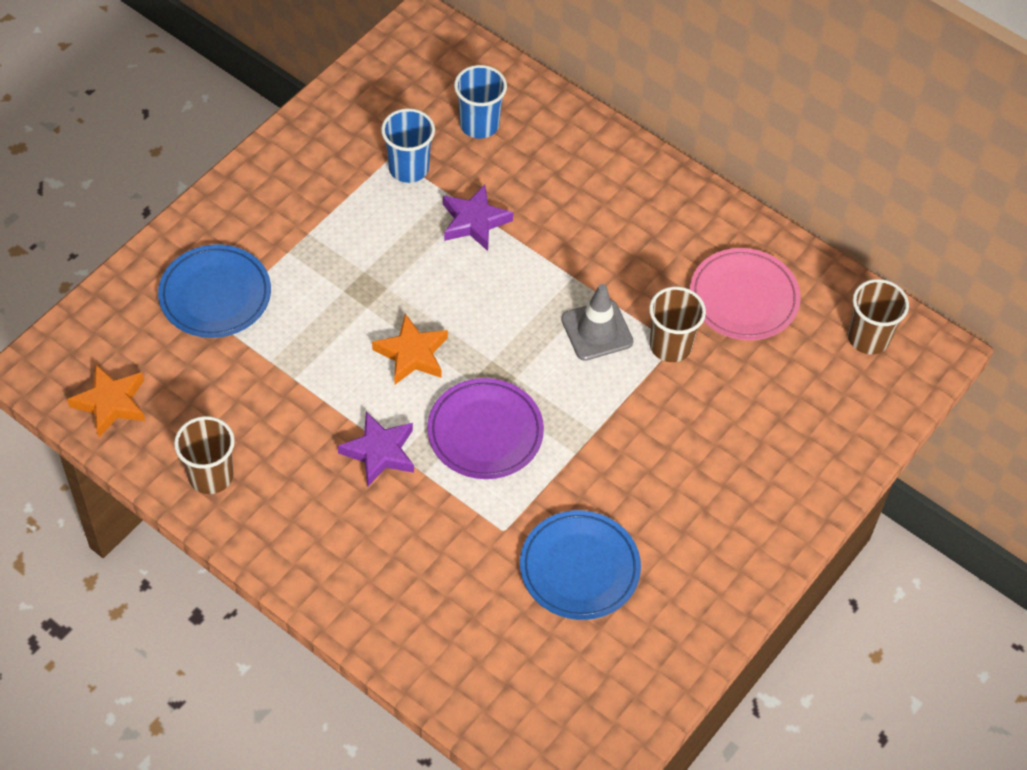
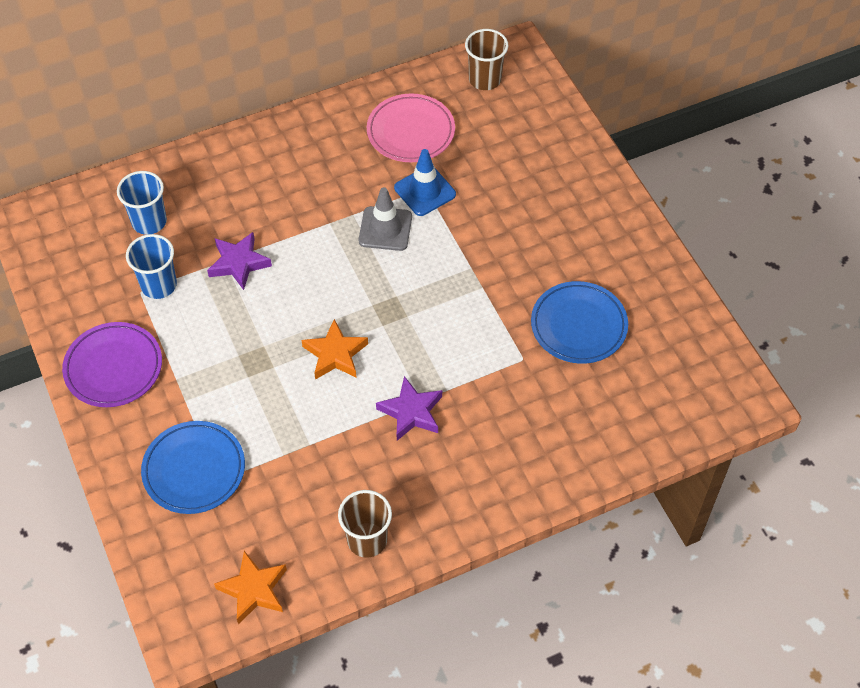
camera: 60 degrees left, 0 degrees up
(485, 432) = (433, 336): purple plate -> purple plate (113, 368)
(670, 346) = (425, 191): brown cup -> blue traffic cone

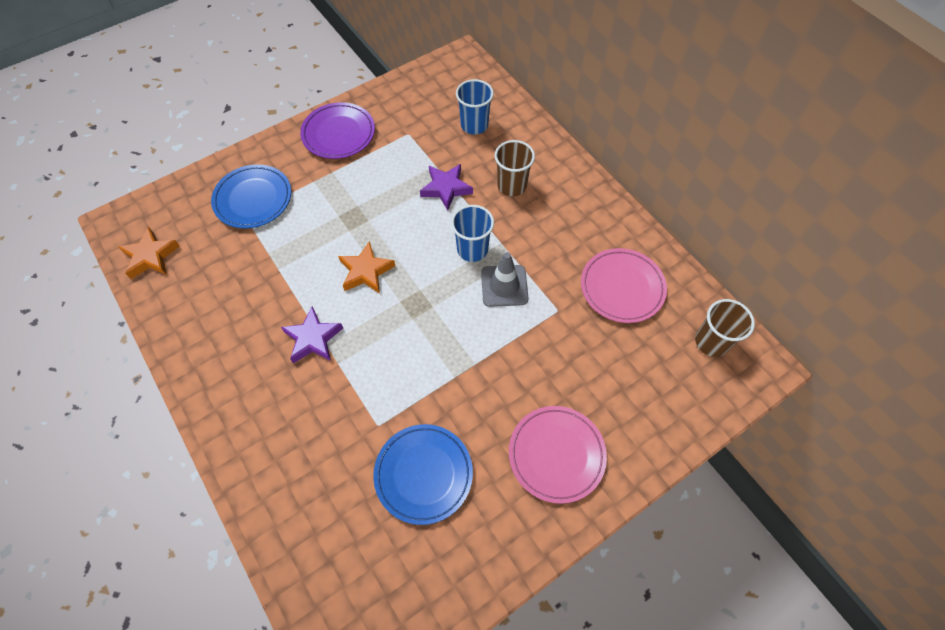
camera: 80 degrees right, 5 degrees up
(159, 285) = (416, 143): blue cup -> blue cup (472, 249)
(367, 540) = (190, 326): brown cup -> brown cup (512, 185)
(425, 191) = (555, 311): blue traffic cone -> none
(575, 219) = (556, 454): none -> pink plate

